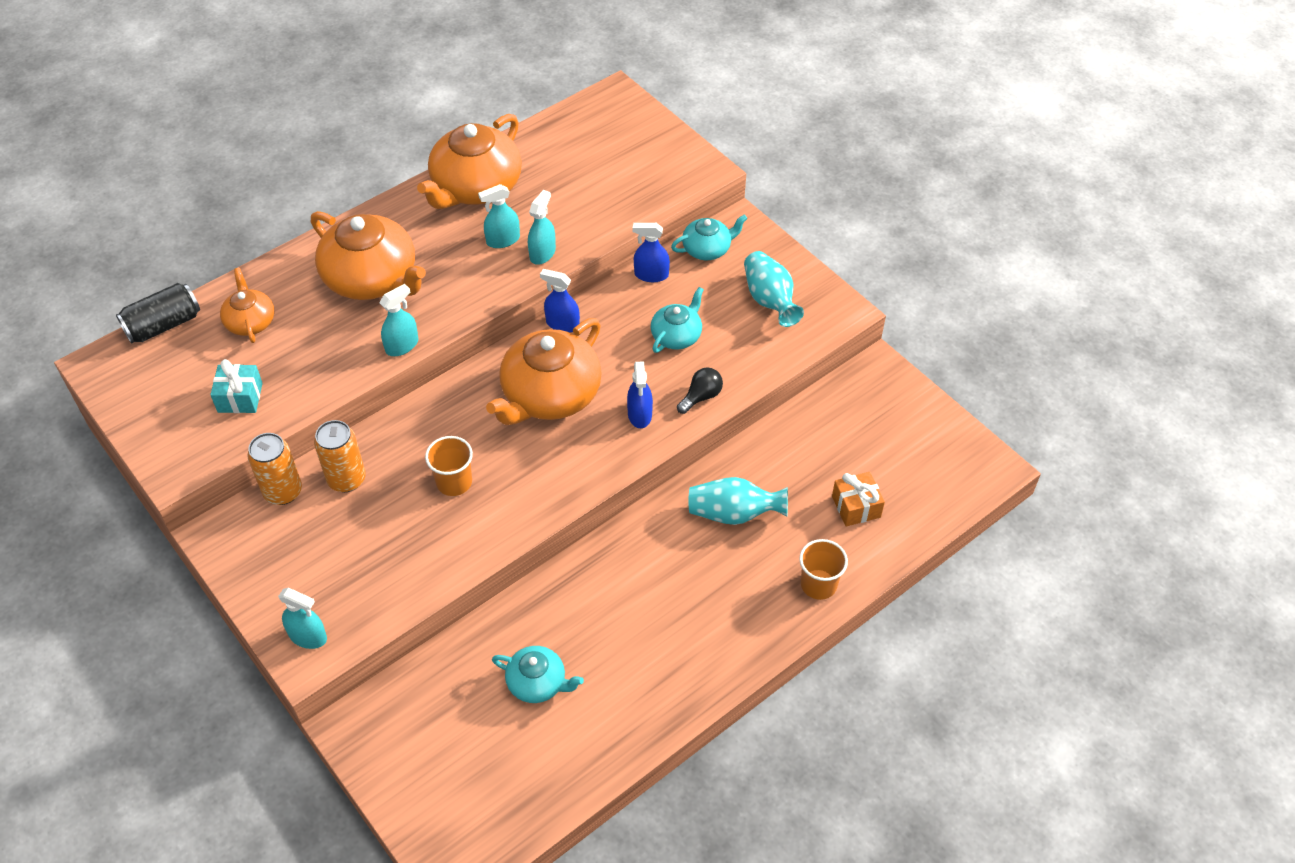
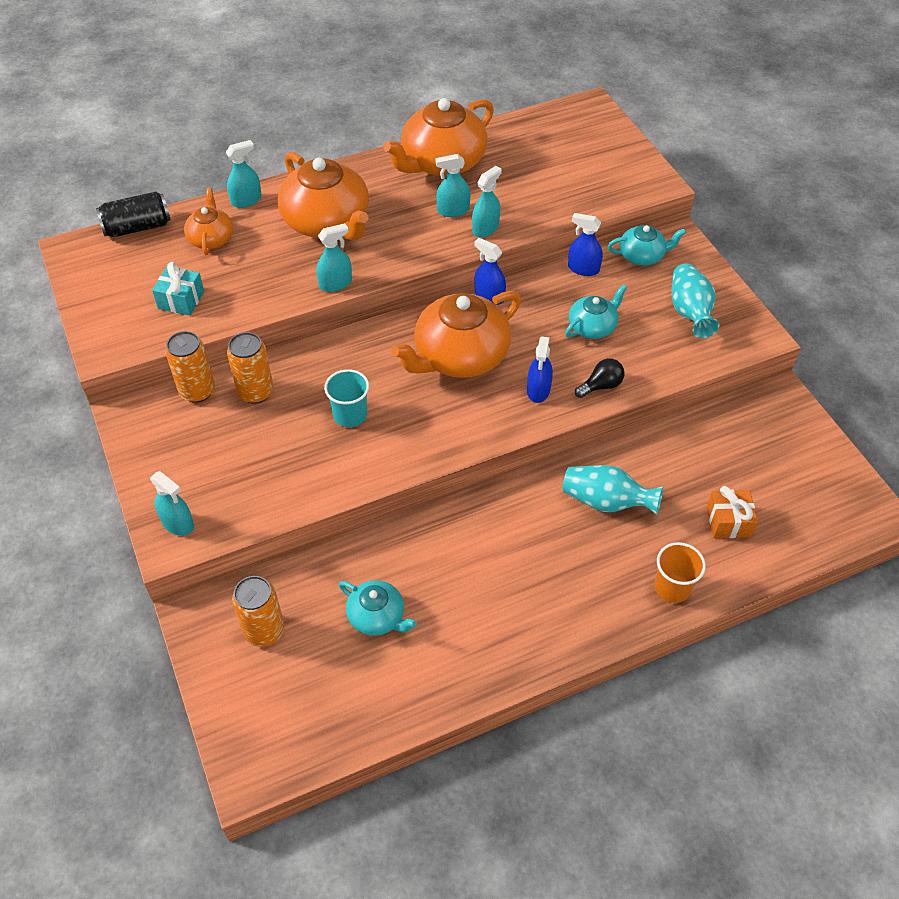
camera: 15 degrees right, 0 degrees up
(275, 271) = (246, 200): none -> turquoise spray bottle
(427, 725) = (264, 631): none -> orange can
(454, 482) = (350, 415): orange cup -> turquoise cup

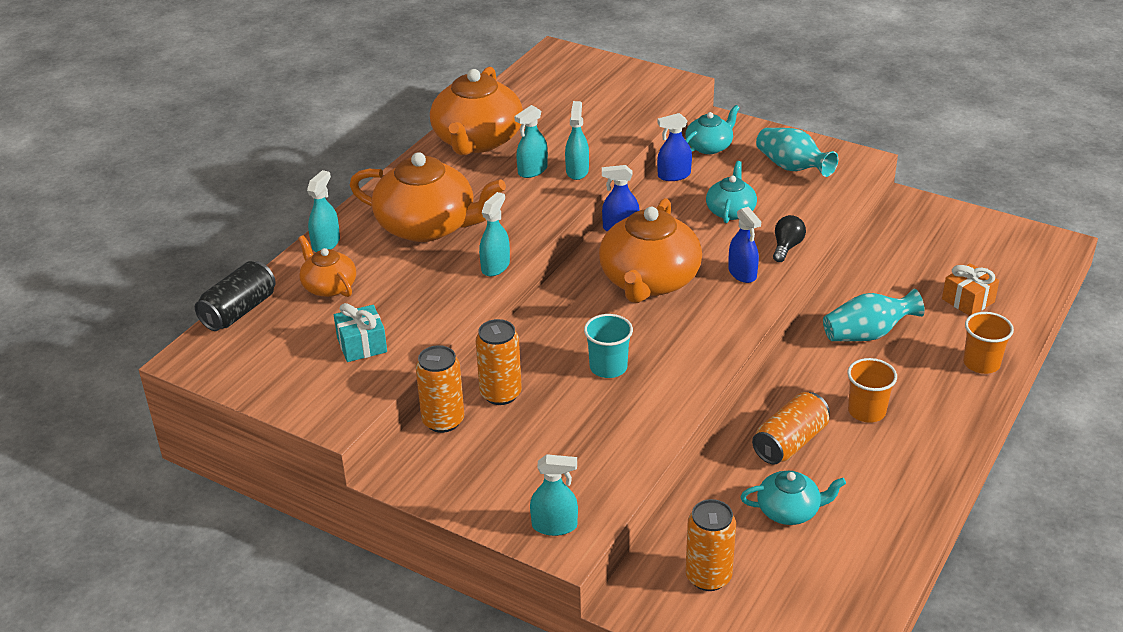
camera: 35 degrees left, 15 degrees down
(440, 559) = (790, 442): none -> orange can
(528, 570) = (866, 411): none -> orange cup

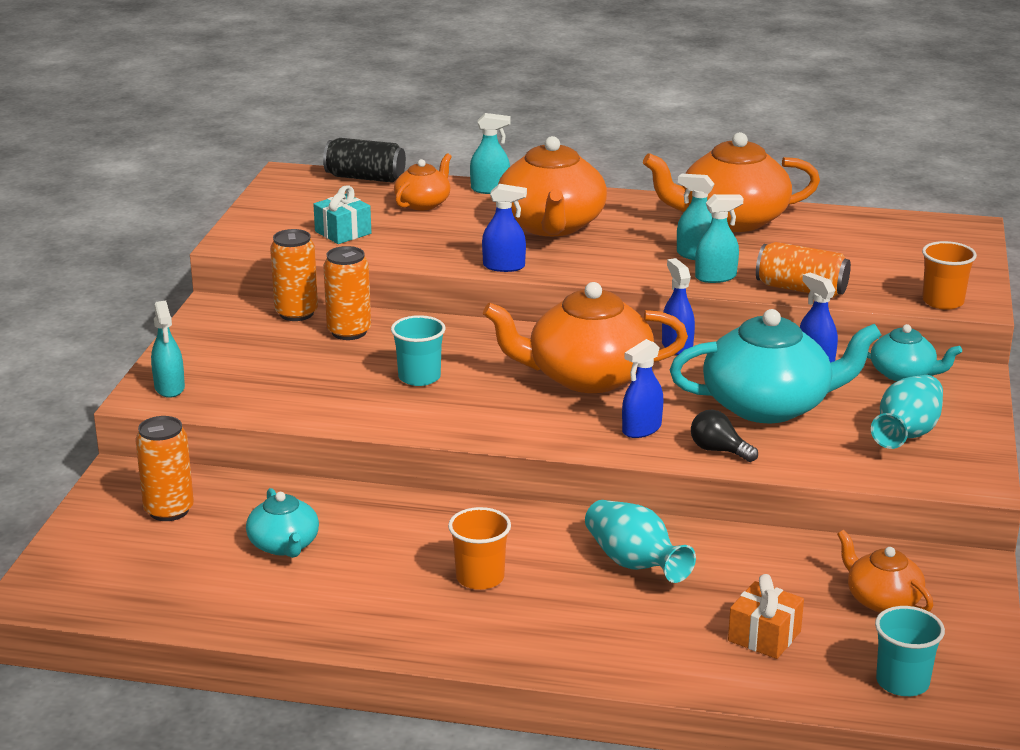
camera: 70 degrees right, 10 degrees down
(495, 266) = (504, 266): turquoise spray bottle -> blue spray bottle
(730, 211) = (768, 405): turquoise teapot -> turquoise teapot, size x1.89
(786, 247) = (719, 450): black light bulb -> black light bulb turned 150 degrees counterclockwise
(790, 442) = (398, 532): orange can -> orange can (801, 289)
(937, 244) = (882, 600): none -> orange teapot
(981, 363) = (627, 657): orange cup -> orange cup (943, 302)
(1026, 261) = (902, 682): none -> turquoise cup

